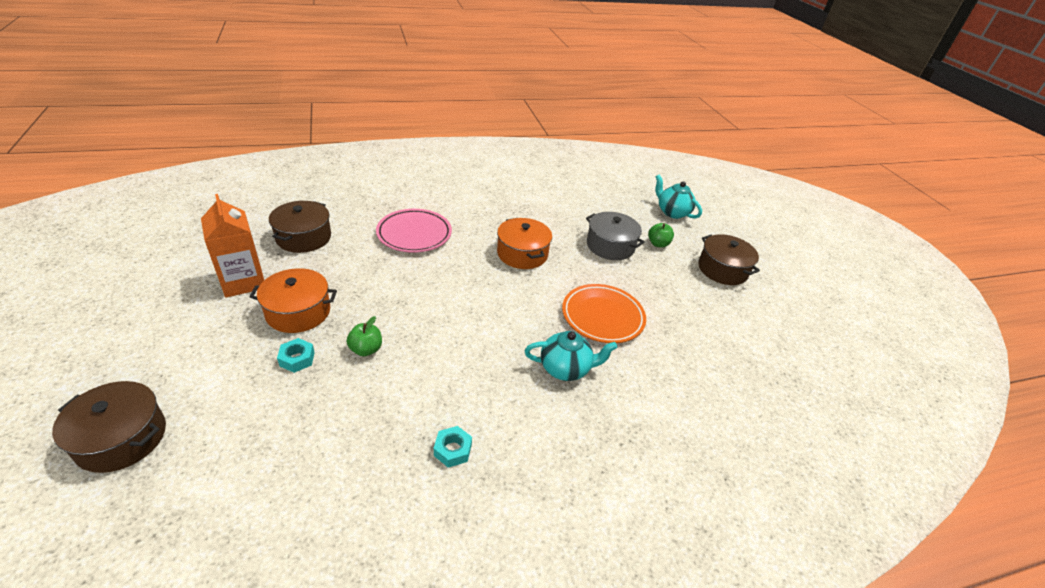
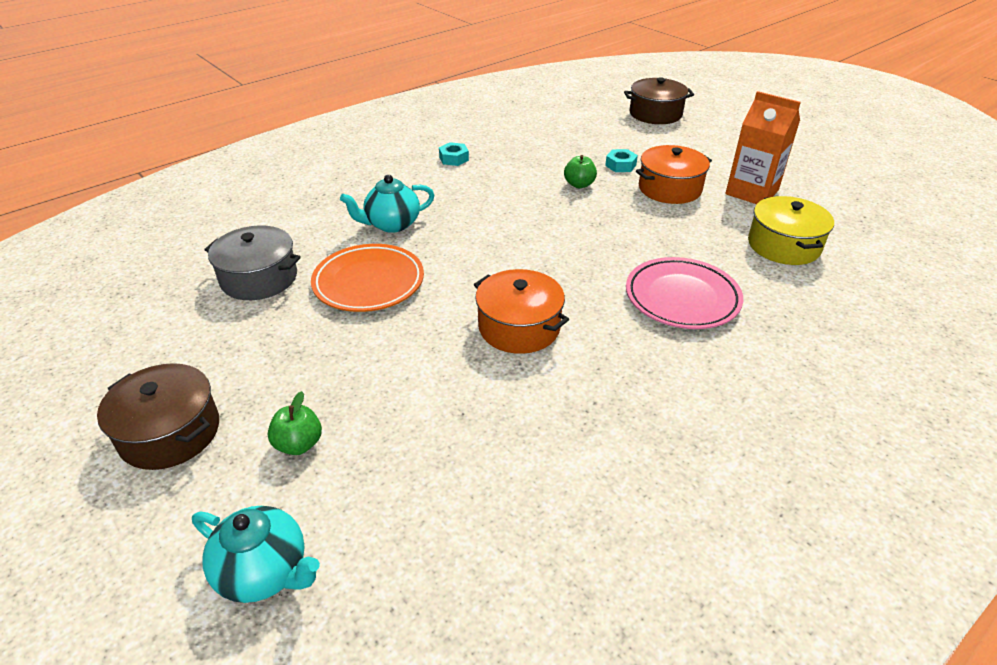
camera: 160 degrees right, 0 degrees up
(303, 237) = (783, 245): brown pot -> yellow pot
(610, 246) = (390, 399): grey pot -> grey pot (259, 278)

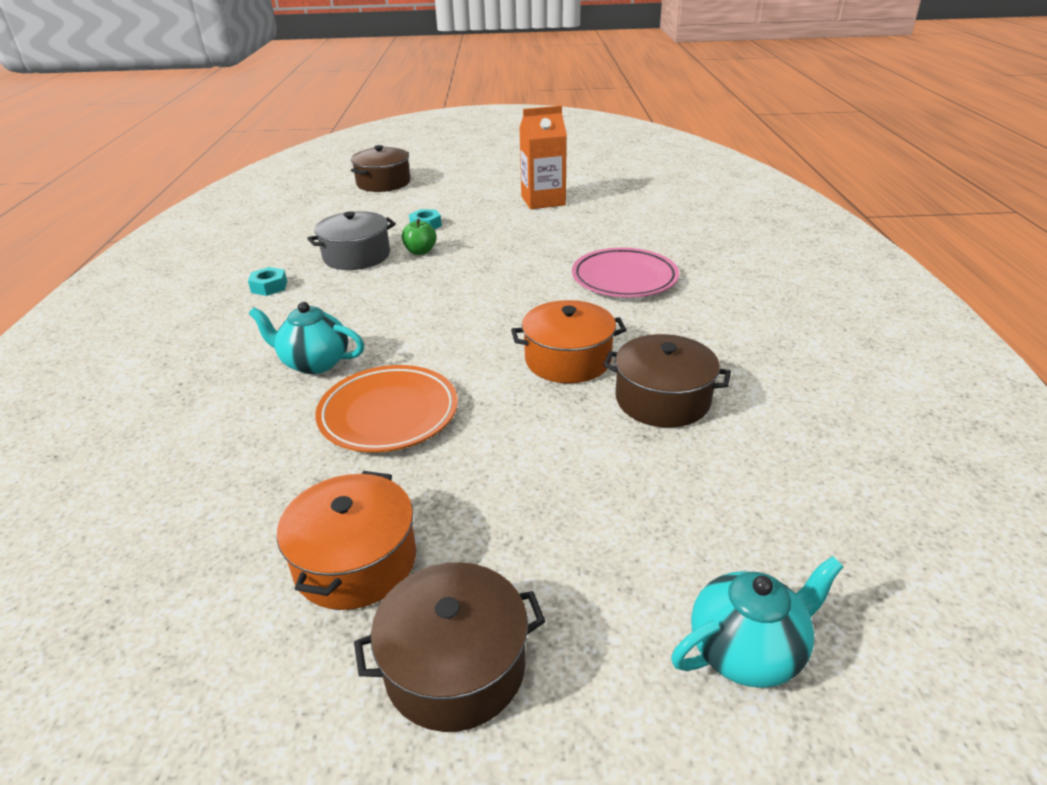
camera: 50 degrees left, 5 degrees down
(259, 278) = (262, 488): grey pot -> grey pot (356, 256)
(299, 444) = (584, 557): green apple -> none
(392, 224) = (315, 363): turquoise teapot -> turquoise teapot turned 90 degrees clockwise
(520, 402) = (662, 399): none -> brown pot
(669, 188) = (489, 223): orange pot -> orange pot (355, 561)
(783, 245) = (617, 220): yellow pot -> none

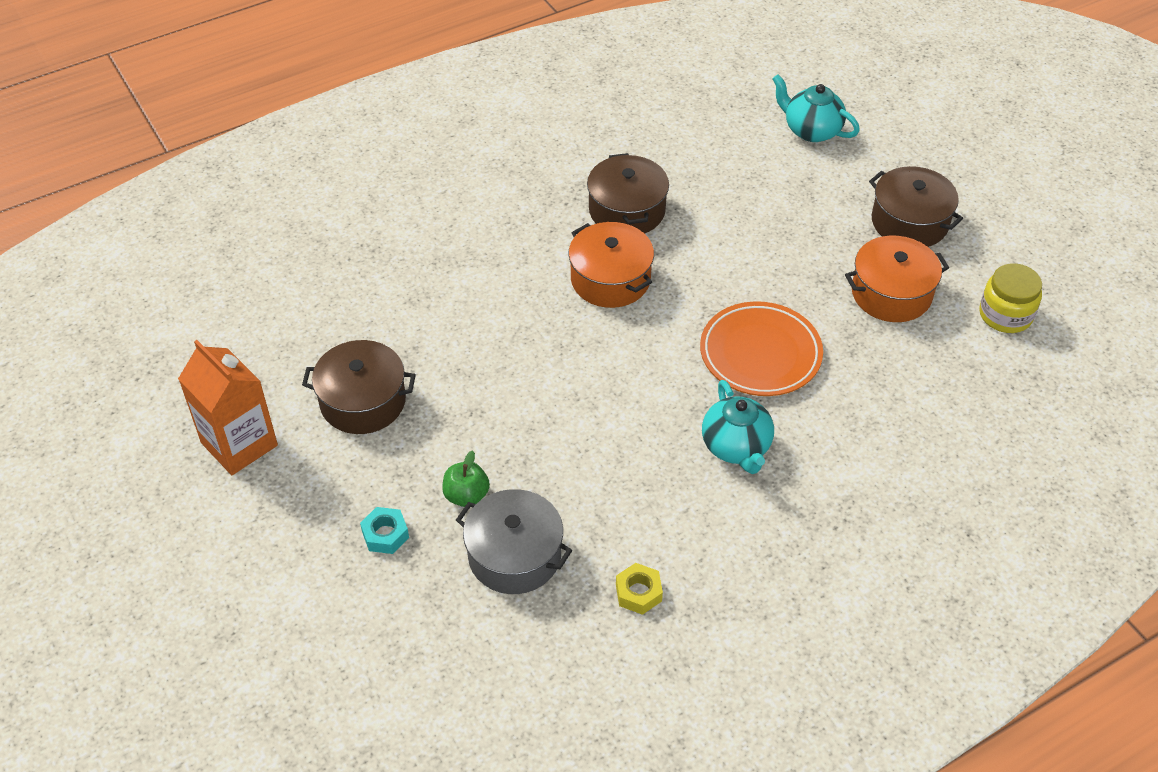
camera: 120 degrees left, 15 degrees up
(193, 675) = (1005, 315): none -> yellow jar
(269, 287) = (638, 592): turquoise nut -> yellow nut
(383, 183) = (241, 692): brown pot -> brown pot (363, 401)
(624, 279) = (436, 291): pink plate -> none

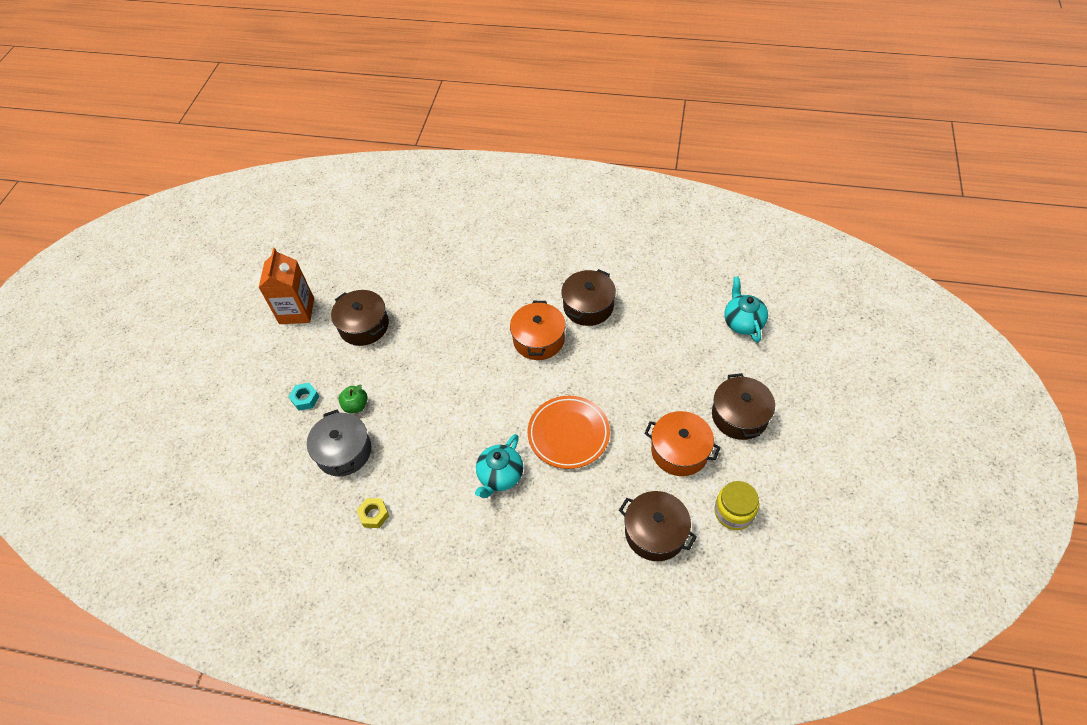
camera: 45 degrees right, 5 degrees up
(956, 386) = (655, 532): none -> brown pot

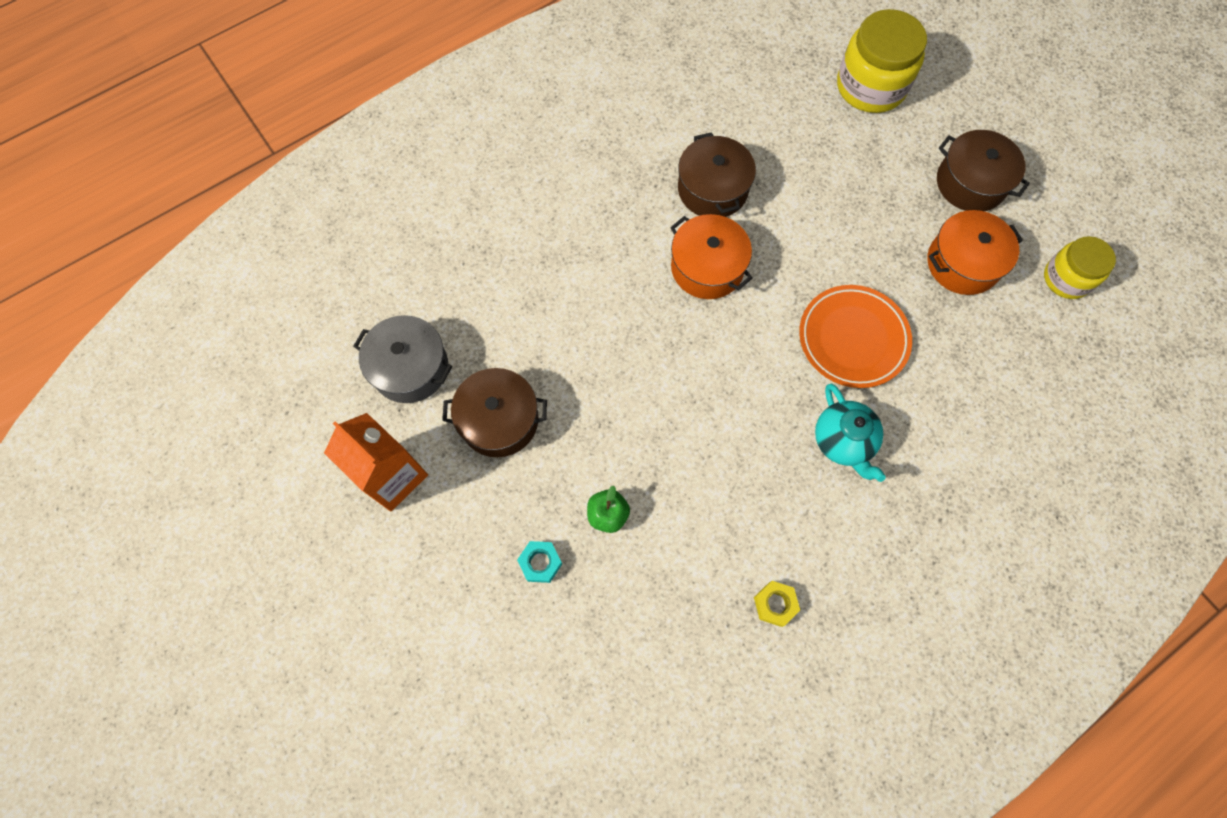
camera: 50 degrees left, 15 degrees up
(344, 451) = (659, 574): grey pot -> grey pot (410, 368)
(655, 532) = (1031, 359): brown pot -> none
(743, 322) = (870, 86): turquoise teapot -> yellow jar

